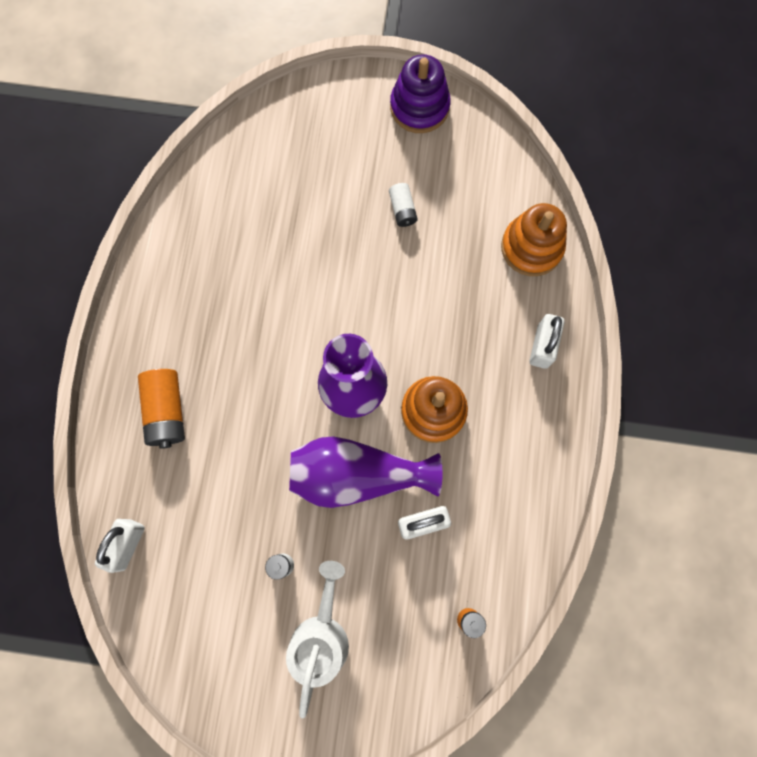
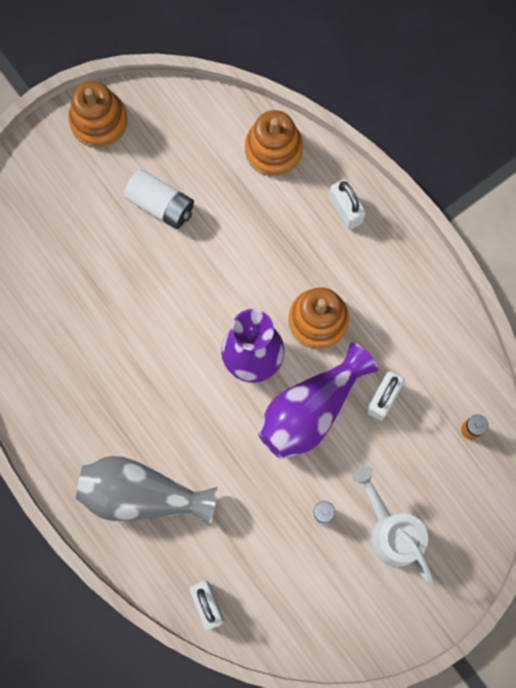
camera: 45 degrees left, 0 degrees up
(166, 411) = (141, 494): orange battery -> grey vase
(402, 209) = (161, 205): white battery -> white battery, size x1.72
(419, 107) = (99, 121): purple stacking toy -> orange stacking toy

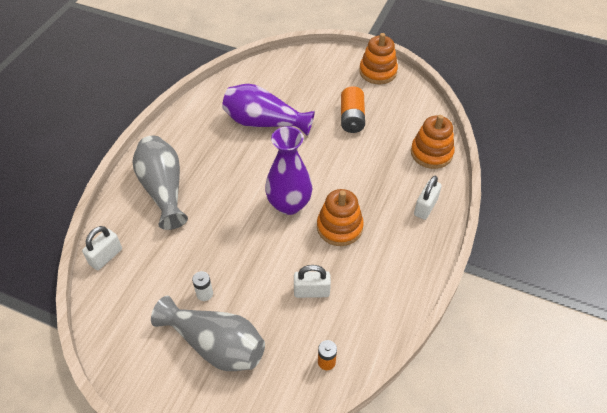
camera: 60 degrees right, 25 degrees down
(161, 205) = (352, 118): white battery -> orange battery
(311, 410) = (275, 252): purple vase -> purple vase (264, 122)
(391, 531) = (215, 345): white watering can -> grey vase

